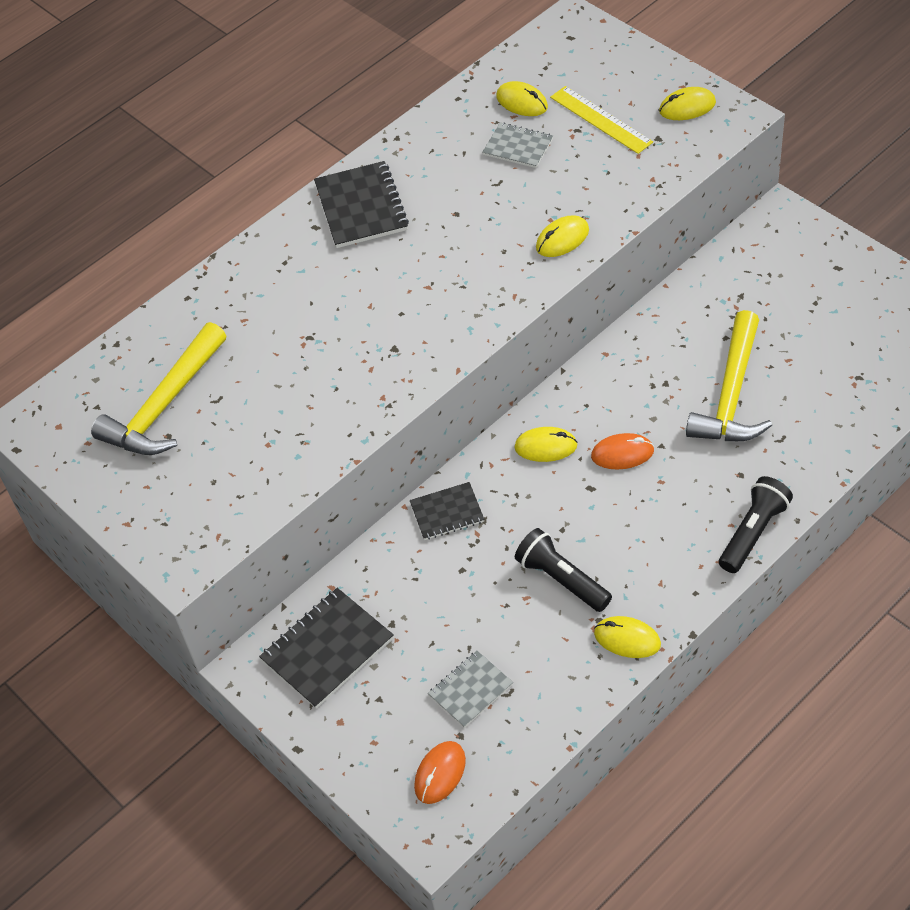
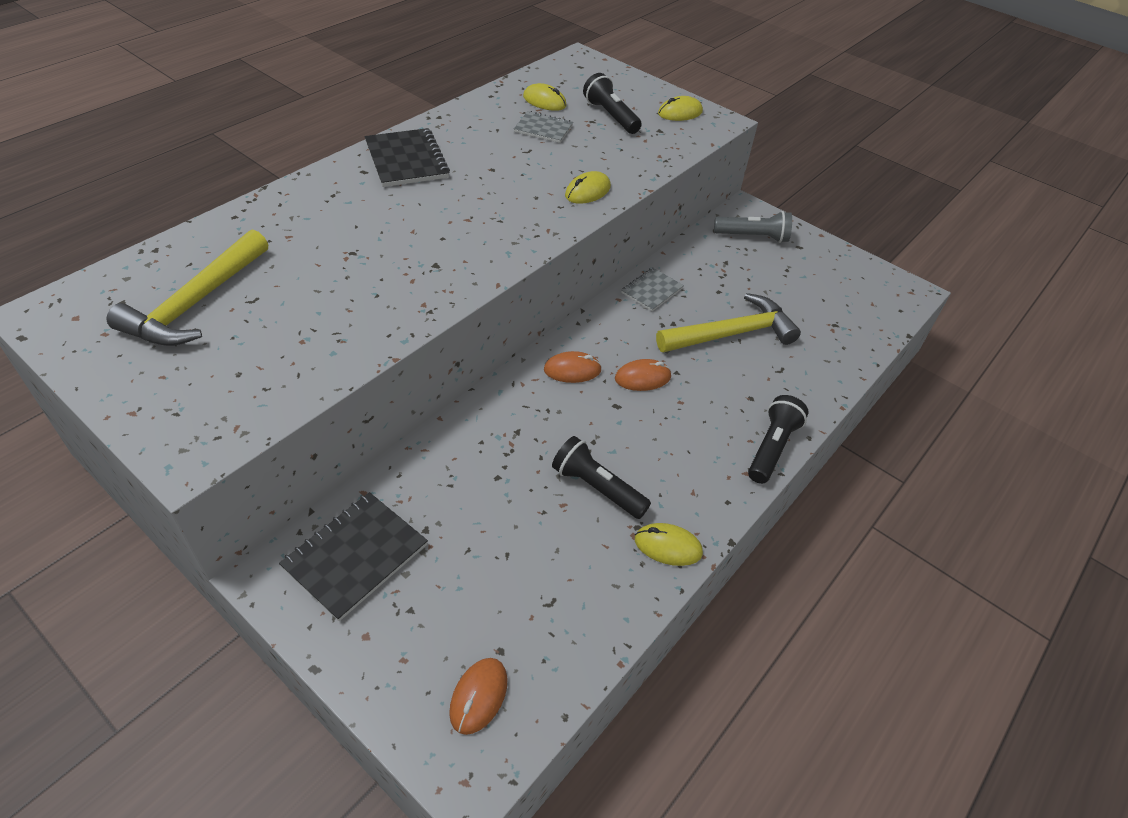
camera: 15 degrees left, 5 degrees down
(447, 512) = (481, 424): black notebook -> none
(470, 690) = (510, 600): grey notebook -> grey notebook (652, 290)
(546, 447) = (572, 370): yellow mouse -> orange mouse
(600, 120) = (611, 116): yellow ruler -> black flashlight
(731, 394) = (731, 334): yellow hammer -> yellow hammer turned 120 degrees counterclockwise
(781, 256) = (753, 237): none -> grey flashlight

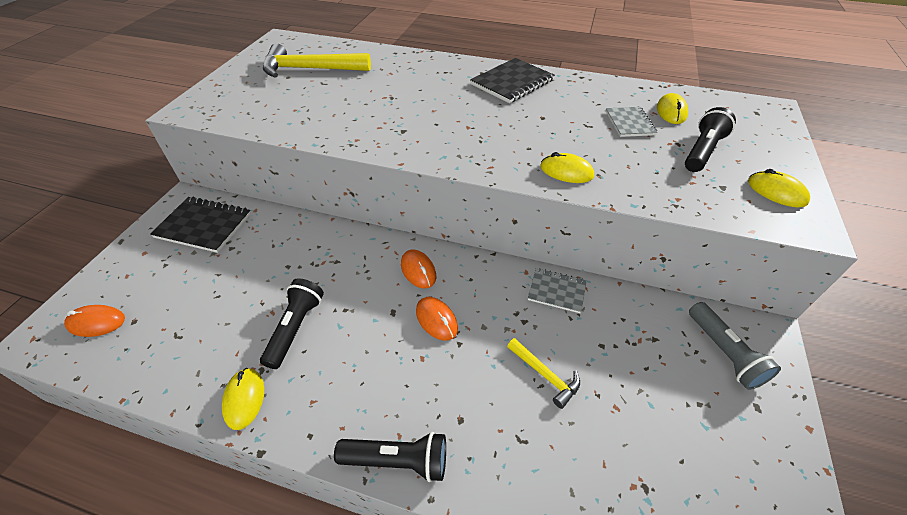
camera: 70 degrees right, 0 degrees up
(731, 334) = (545, 375): yellow hammer -> yellow hammer, size x0.52

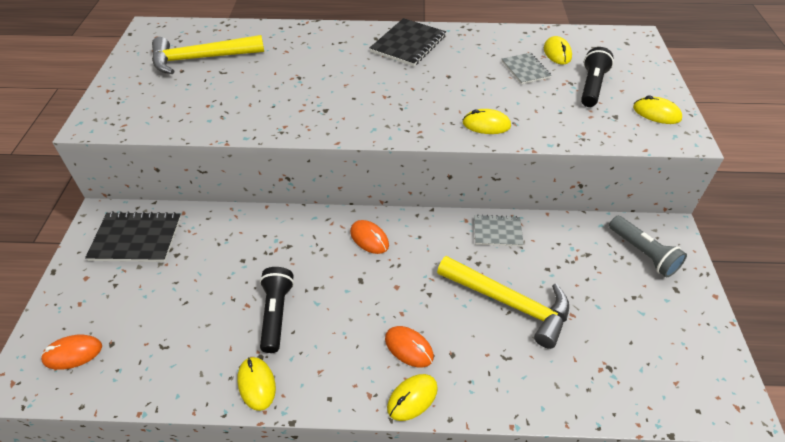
camera: 15 degrees left, 0 degrees up
(397, 460) = (412, 398): black flashlight -> yellow mouse
(436, 320) = (402, 278): orange mouse -> orange mouse (409, 348)
(545, 375) = (509, 303): yellow hammer -> yellow hammer, size x1.93

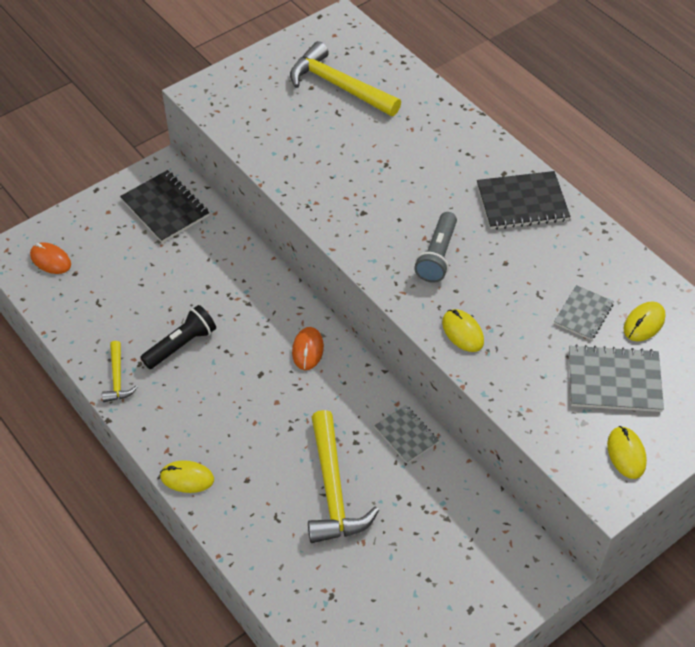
camera: 50 degrees right, 5 degrees up
(256, 384) = (117, 378): yellow mouse -> yellow hammer
(409, 348) = (227, 448): orange mouse -> none
(591, 87) = (614, 380): black flashlight -> grey notebook
(643, 253) = (492, 562): grey flashlight -> grey flashlight (437, 256)

